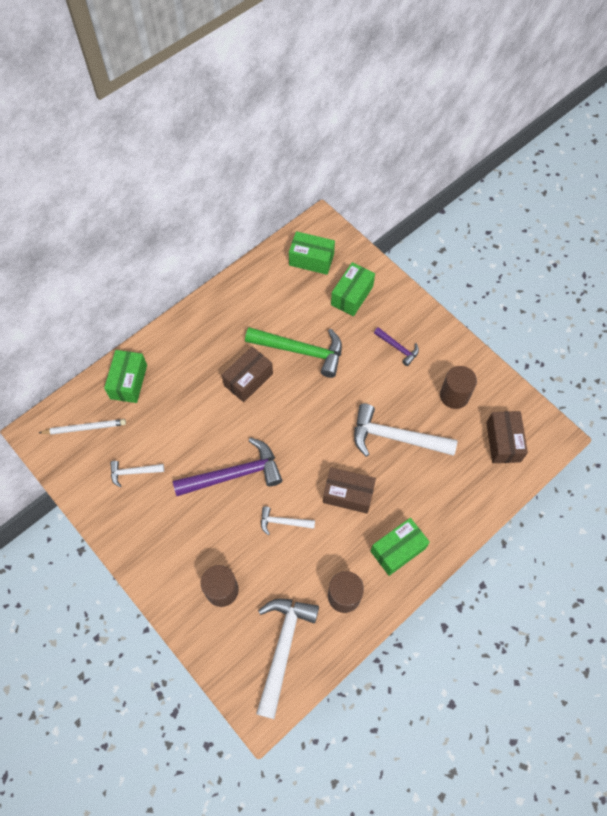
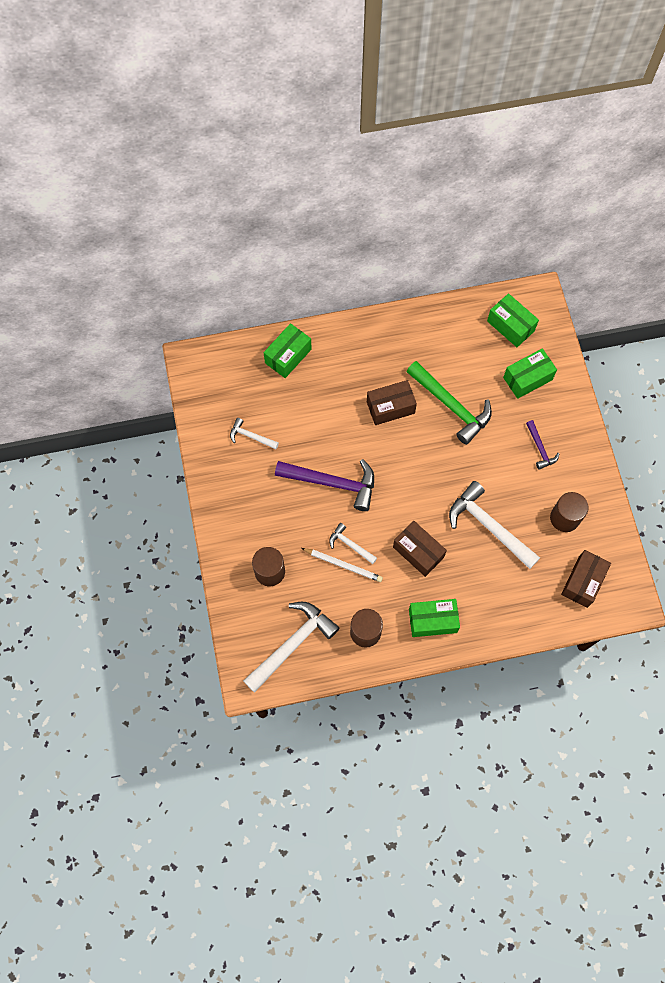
camera: 30 degrees right, 5 degrees up
(85, 428) = (231, 377): white pencil -> white pencil (343, 565)

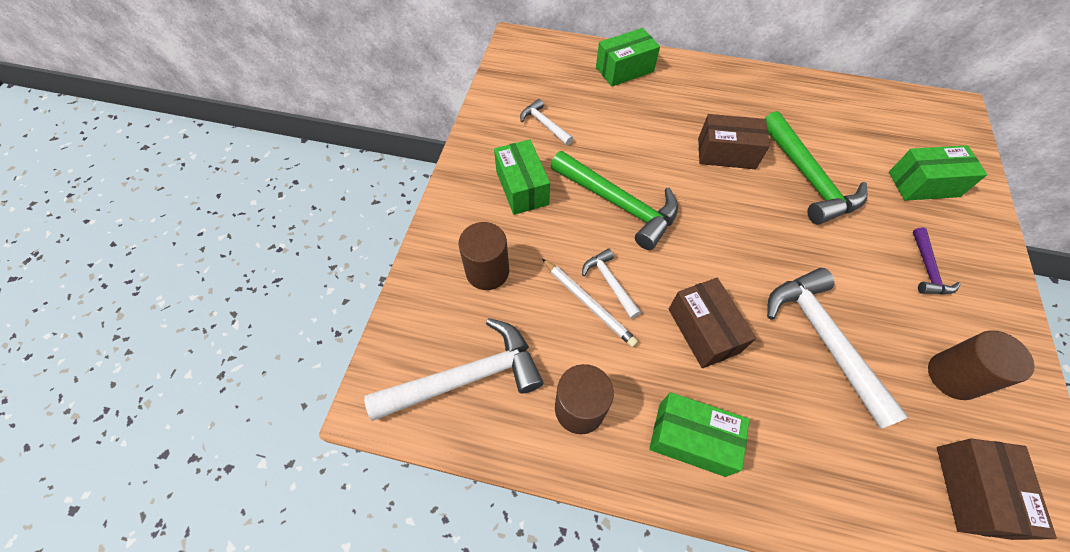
camera: 25 degrees right, 10 degrees down
(333, 483) = (619, 204): purple hammer -> green hammer
(510, 326) = (910, 125): green box -> green box (522, 188)
(583, 582) = (972, 491): brown box -> brown box turned 45 degrees counterclockwise

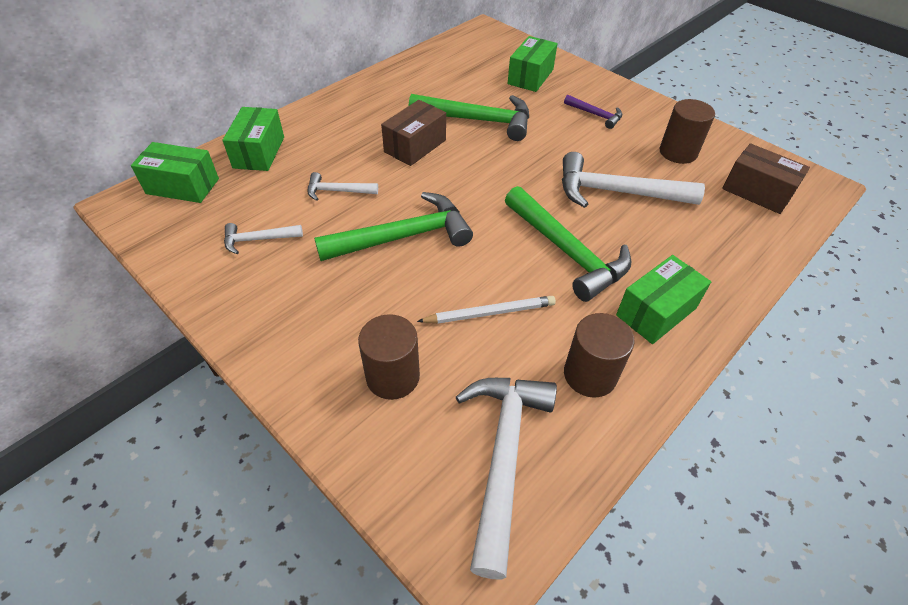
camera: 60 degrees left, 10 degrees down
(522, 188) = (318, 297): green box -> green box (182, 186)
(609, 282) = (479, 286): white hammer -> white hammer (337, 191)
(703, 330) = (567, 252): brown box -> green hammer

